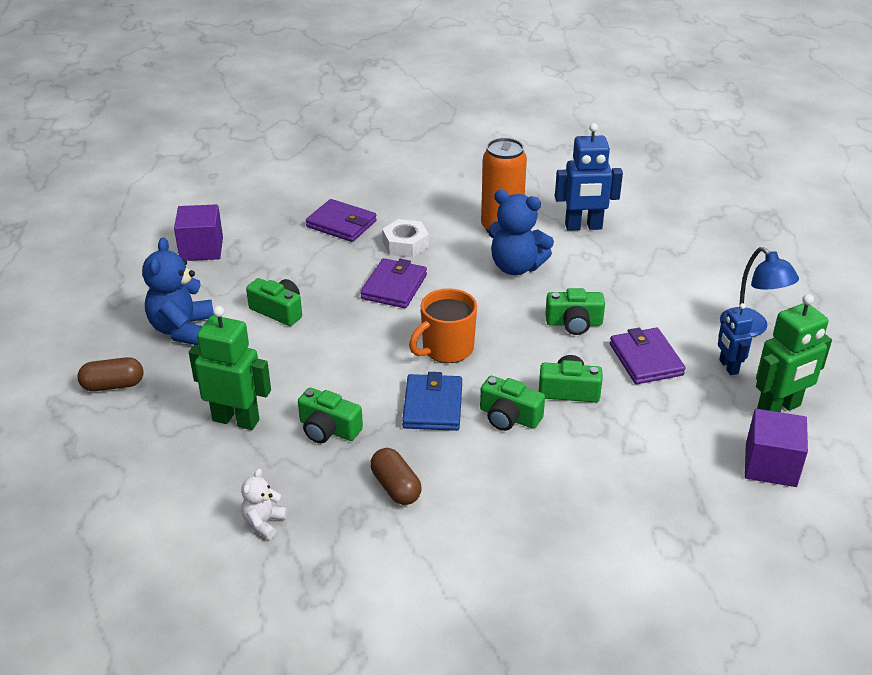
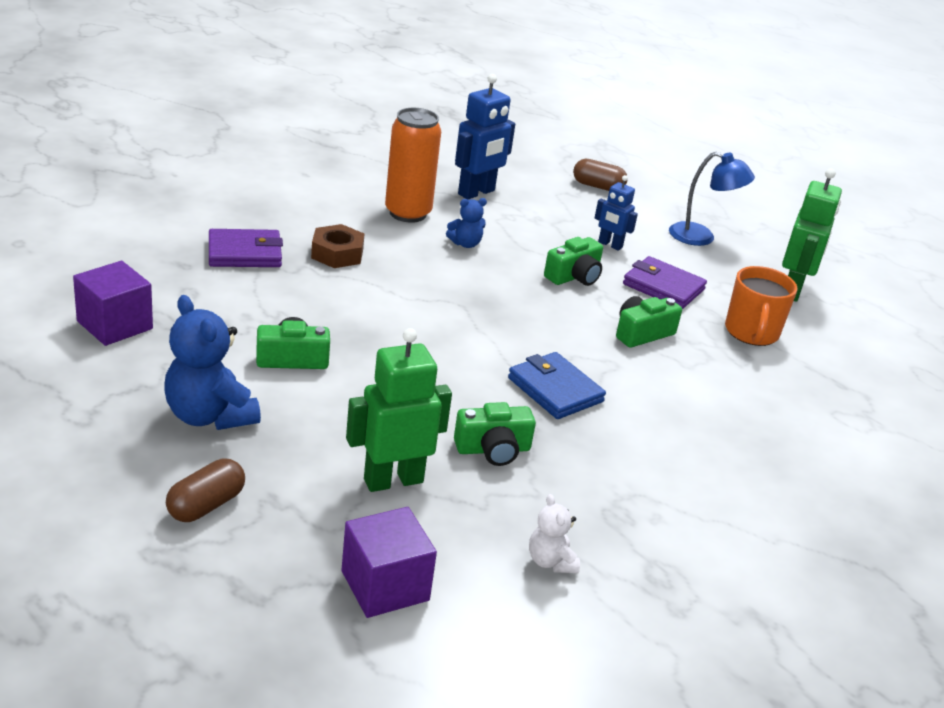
camera: 45 degrees left, 5 degrees down
(394, 287) = (379, 296): purple wallet -> none
(395, 487) = (618, 473): brown capsule -> brown capsule (597, 186)
(405, 244) = (337, 254): white nut -> brown nut
(446, 349) = (500, 336): orange mug -> orange mug (751, 333)
(509, 417) = (626, 373): green camera -> none
(516, 267) = (465, 244): blue teddy bear -> blue teddy bear, size x0.53
(728, 367) = (724, 272): blue robot -> blue robot (610, 245)
(770, 465) = (839, 334): purple cube -> purple cube (385, 585)

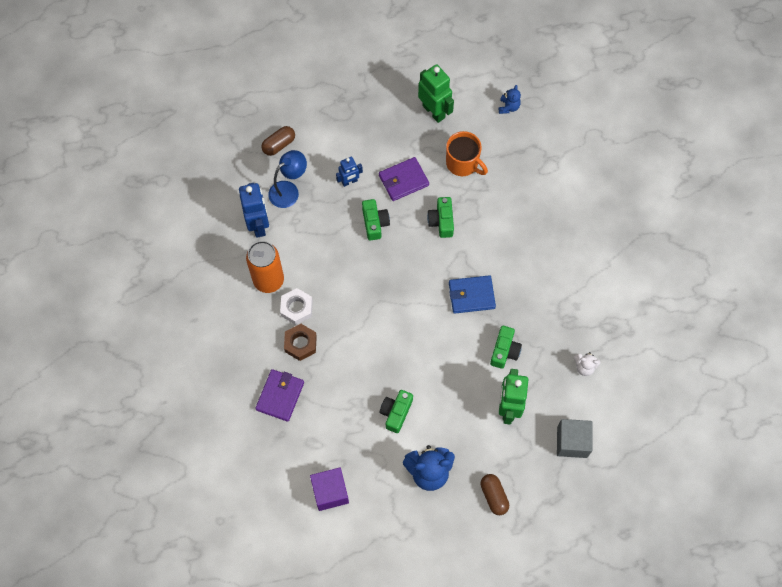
camera: 55 degrees left, 35 degrees up
(385, 585) = (572, 442): purple cube -> grey cube
(387, 241) = (296, 308): none -> white nut
(465, 244) = (317, 265): blue teddy bear -> blue teddy bear (508, 107)
(701, 237) = (361, 122): blue lamp -> blue lamp (289, 190)

